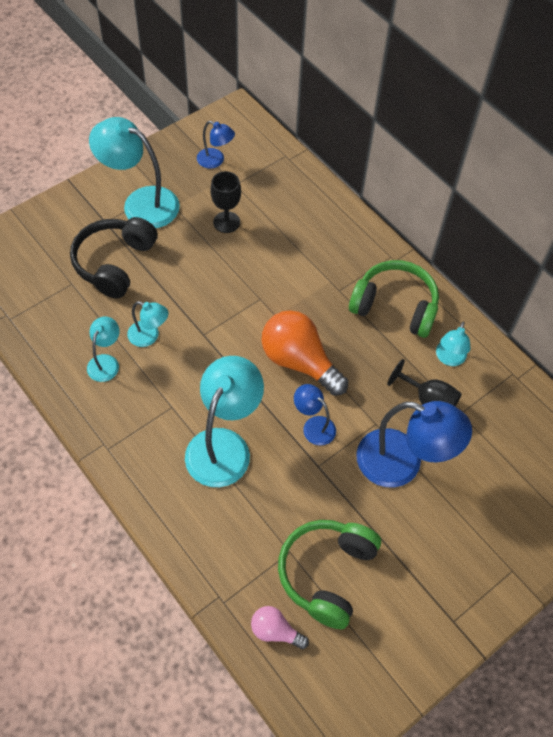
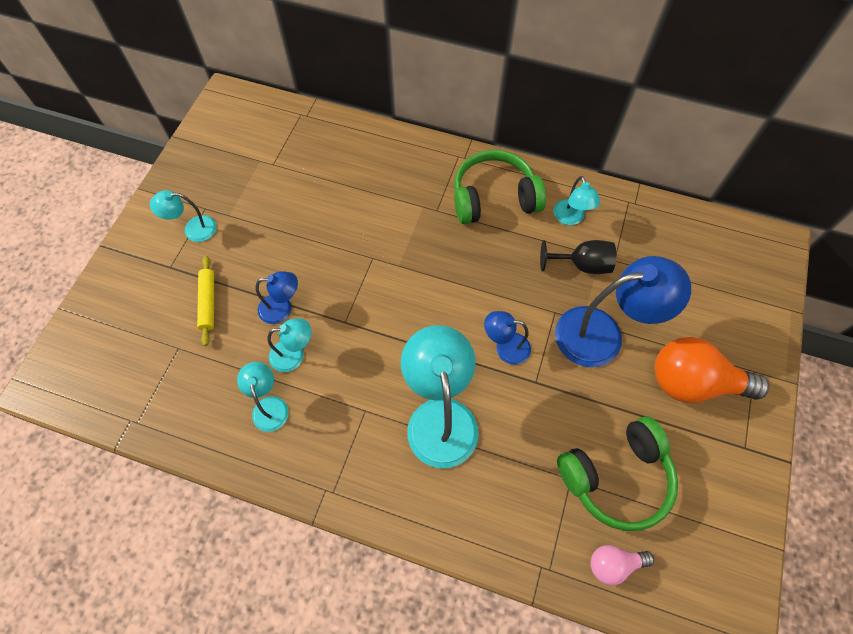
camera: 30 degrees left, 5 degrees up
(114, 263) = (208, 302): black headphones -> yellow rolling pin
(141, 203) = (193, 229): turquoise lamp -> turquoise lamp, size x0.52
(215, 161) = (238, 151): blue lamp -> blue lamp (282, 308)
(226, 222) = (290, 203): black goblet -> none
(299, 361) = (449, 295): orange light bulb -> orange light bulb (693, 382)
(327, 573) = (616, 477): green headphones -> green headphones turned 105 degrees counterclockwise

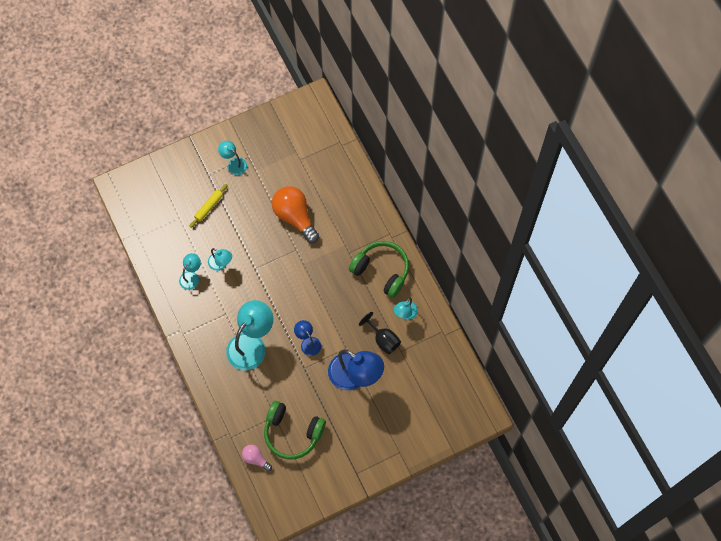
camera: 45 degrees right, 5 degrees up
(282, 308) = (235, 238): blue lamp -> none
(693, 382) = (368, 431): orange light bulb -> orange light bulb (295, 217)

